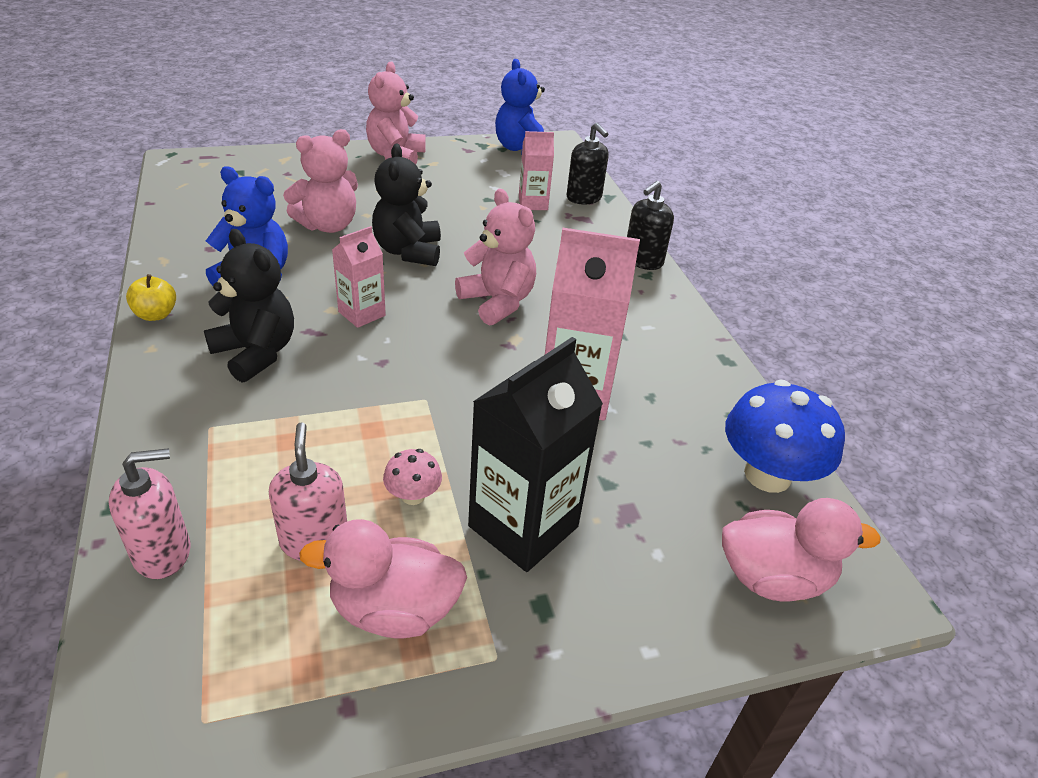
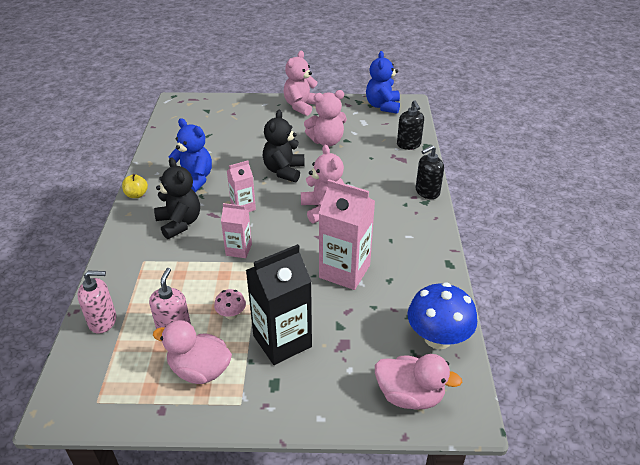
camera: 20 degrees right, 0 degrees up
(328, 225) = (244, 150): pink teddy bear -> pink teddy bear (326, 141)
(533, 203) = (373, 146): pink carton -> pink carton (238, 250)

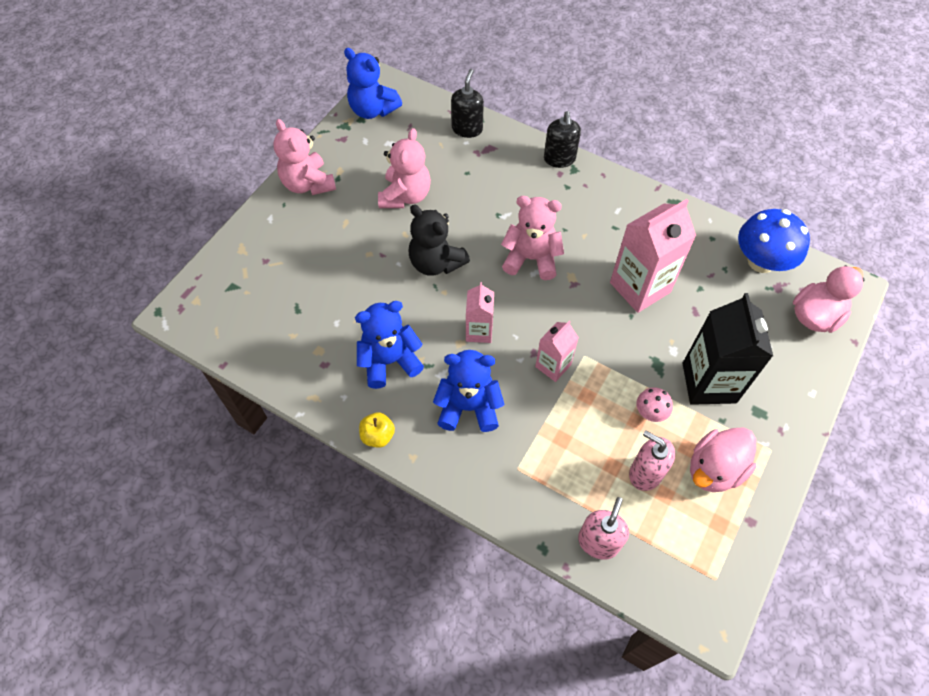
camera: 60 degrees left, 20 degrees up
(179, 223) = (468, 407): black teddy bear -> blue teddy bear
(408, 145) = (467, 129): black soap dispenser -> black soap dispenser turned 90 degrees counterclockwise

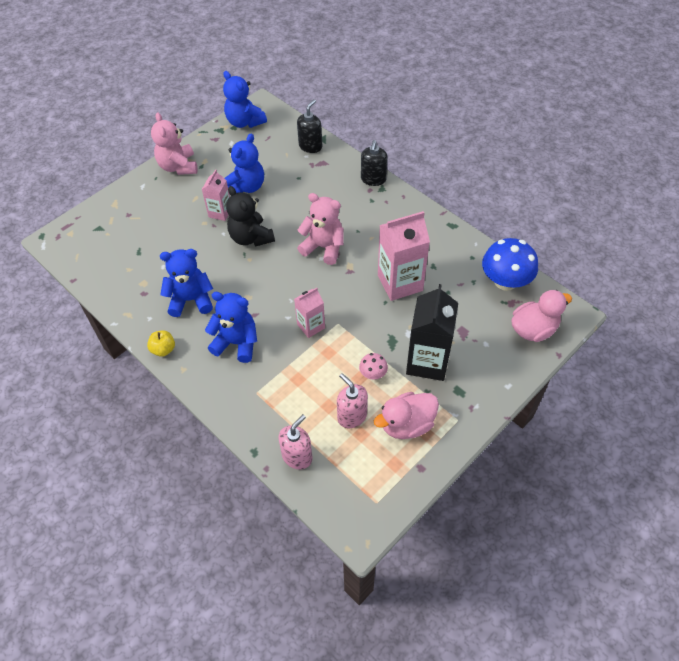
camera: 15 degrees right, 5 degrees down
(405, 196) = (246, 186): pink teddy bear -> blue teddy bear
(479, 331) = (264, 291): pink carton -> pink carton (220, 212)

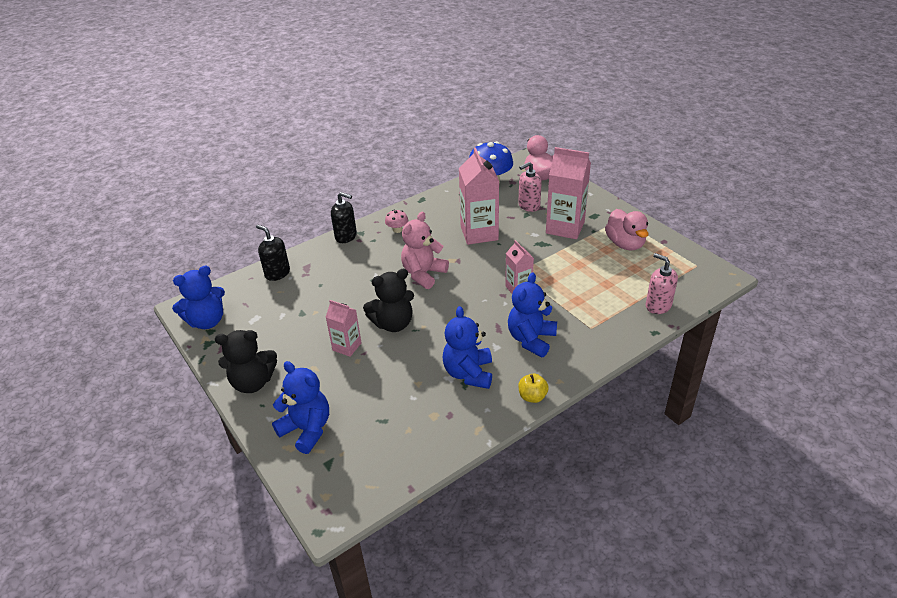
camera: 80 degrees left, 15 degrees down
(178, 166) = (253, 382): pink teddy bear -> black teddy bear
(246, 186) = (315, 324): blue teddy bear -> blue teddy bear (307, 429)
(352, 416) = (617, 272): pink soap dispenser -> pink soap dispenser (529, 206)
(373, 374) = (574, 256): pink mushroom -> pink mushroom (397, 230)
(427, 362) = (565, 227): black carton -> pink carton

